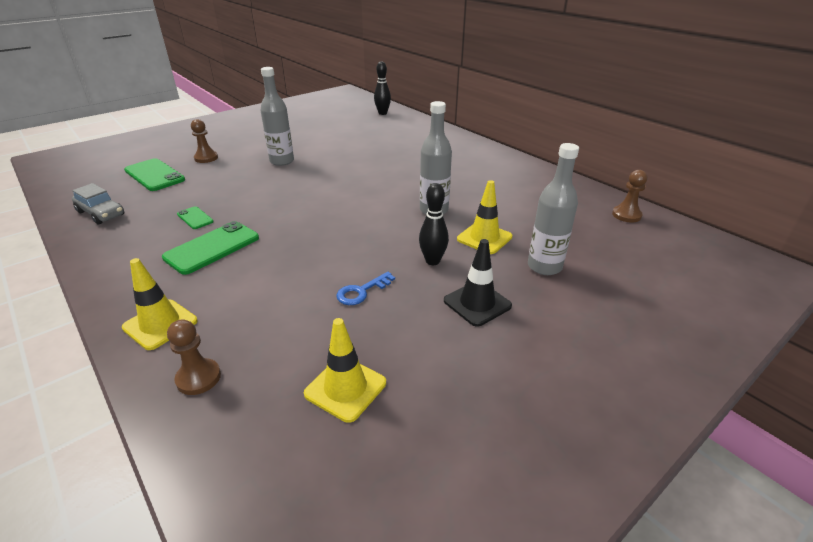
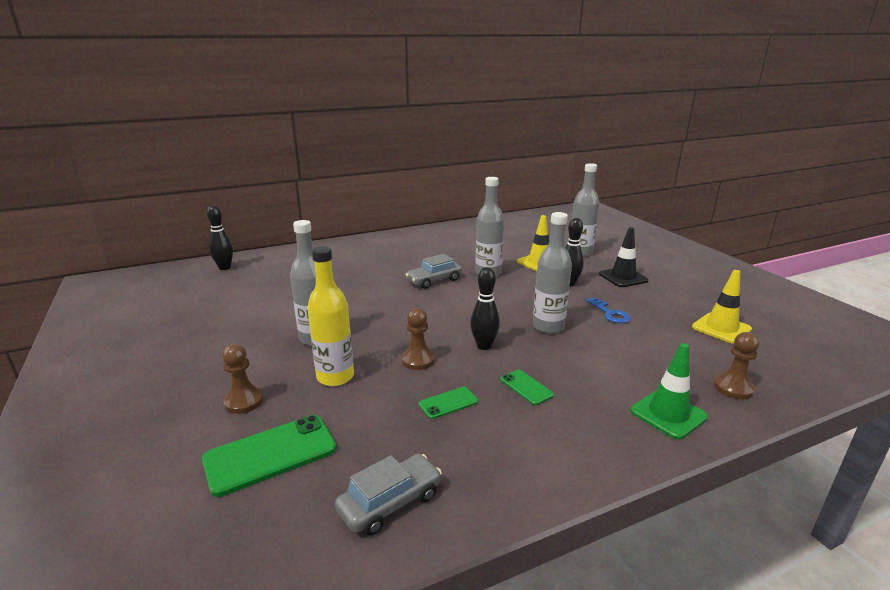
camera: 75 degrees left, 10 degrees down
(160, 324) = (668, 414): yellow traffic cone -> green traffic cone
(212, 247) = (526, 387): green phone -> green phone, size x0.52
(231, 176) = (335, 377): none -> yellow bottle
(278, 223) = (484, 346): none -> black bowling pin
(320, 252) = (548, 327): none -> grey bottle
(400, 186) = (434, 280): none -> grey car
(626, 215) = (520, 221): brown pawn -> brown pawn (418, 360)

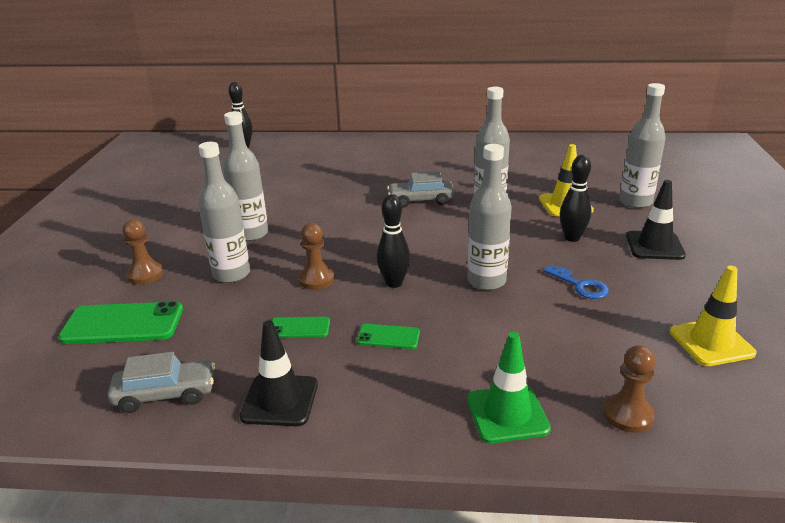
camera: 30 degrees right, 5 degrees up
(335, 377) = (231, 274): yellow bottle -> grey bottle
(499, 467) = (280, 400): none -> black traffic cone
(526, 387) = (388, 337): green phone -> green phone turned 75 degrees counterclockwise
(610, 313) = (580, 285): blue key -> blue key turned 45 degrees counterclockwise

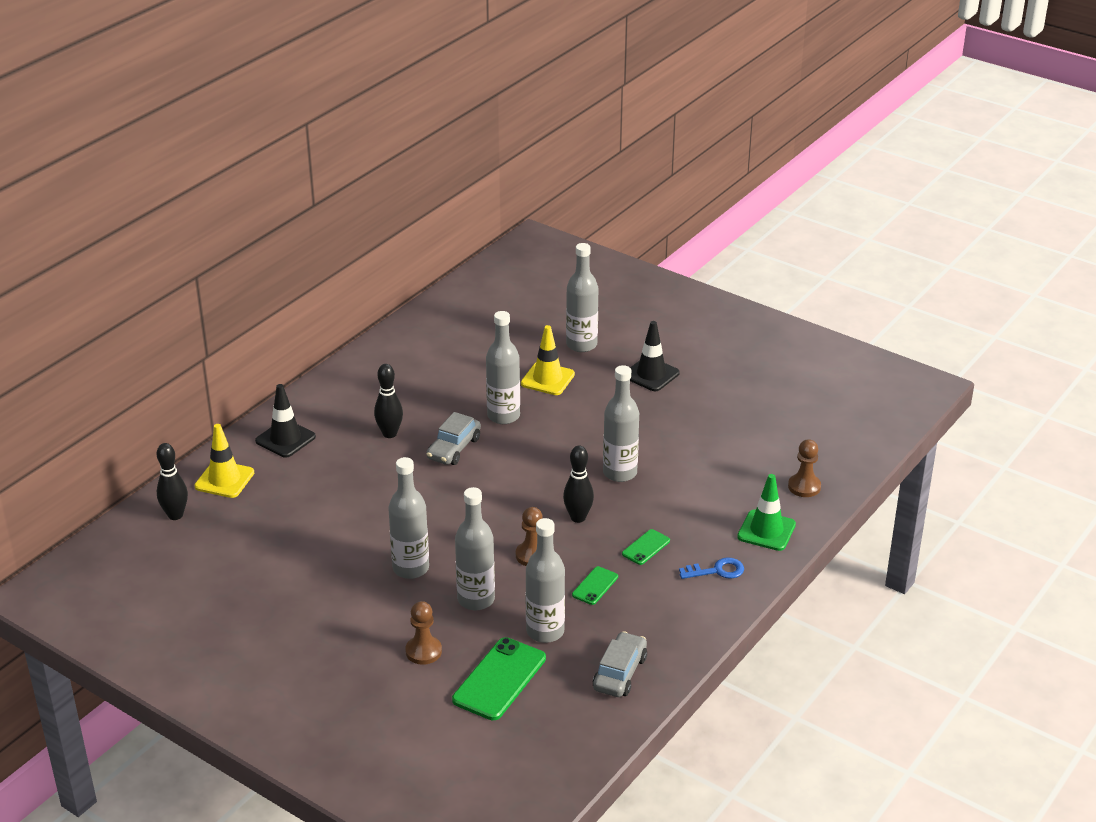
camera: 60 degrees left, 5 degrees up
(208, 324) = (545, 631): none -> grey bottle
(280, 400) = (673, 620): black traffic cone -> black traffic cone (285, 439)
(572, 238) = (601, 404): black bowling pin -> black bowling pin (389, 434)
(580, 285) = (666, 434): blue key -> blue key (717, 571)
(711, 342) = (773, 419): yellow traffic cone -> yellow traffic cone (224, 480)

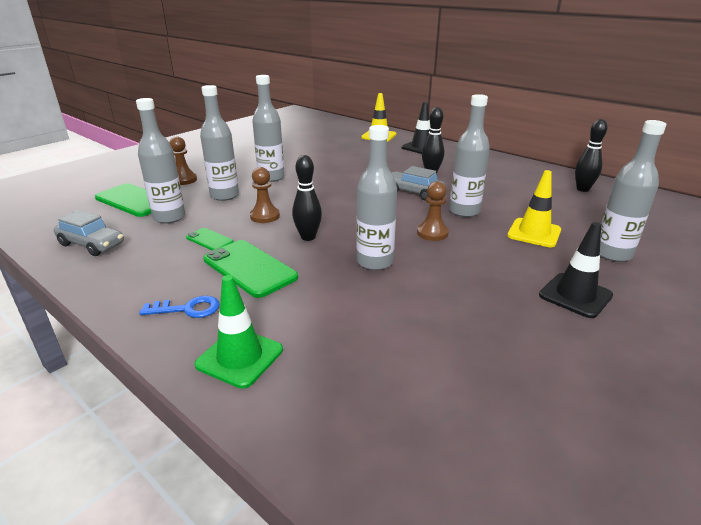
camera: 95 degrees right, 5 degrees down
(175, 515) = (347, 128): black bowling pin -> black bowling pin (582, 189)
(646, 547) = (249, 268): green phone -> green phone, size x1.91
(717, 571) = (187, 309): blue key -> blue key turned 90 degrees counterclockwise
(804, 487) = (326, 412): brown pawn -> brown pawn (432, 233)

